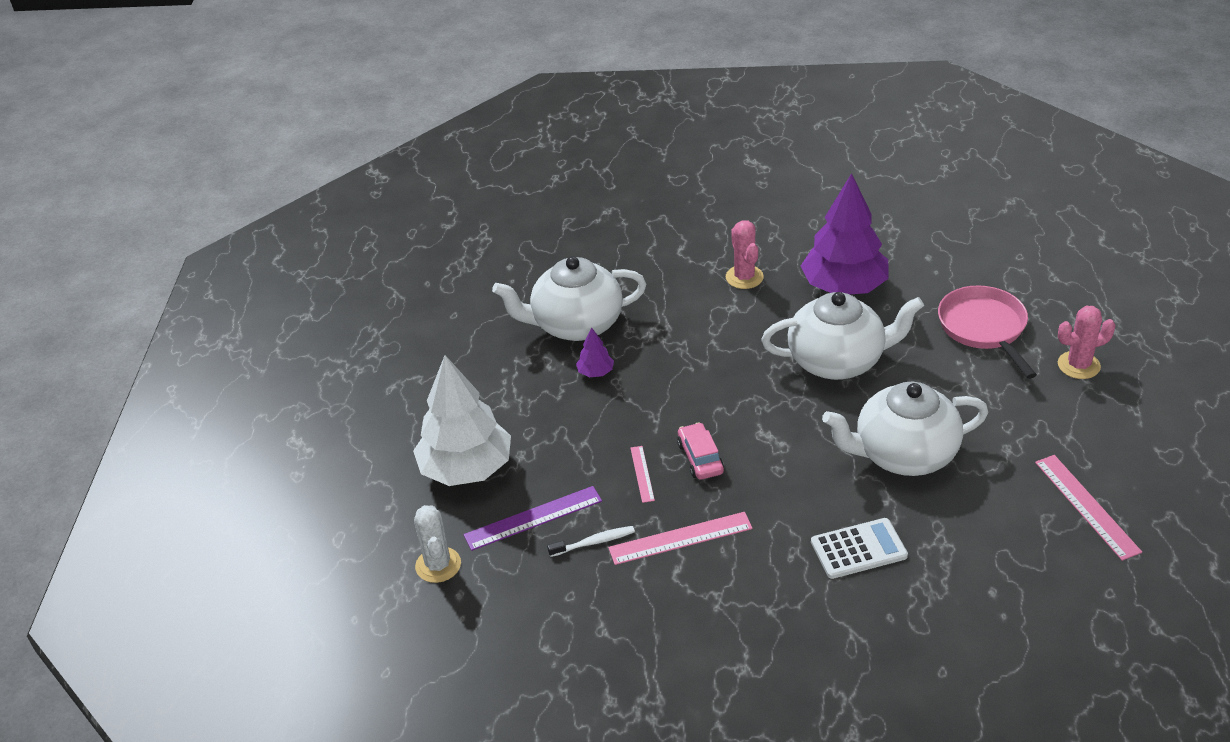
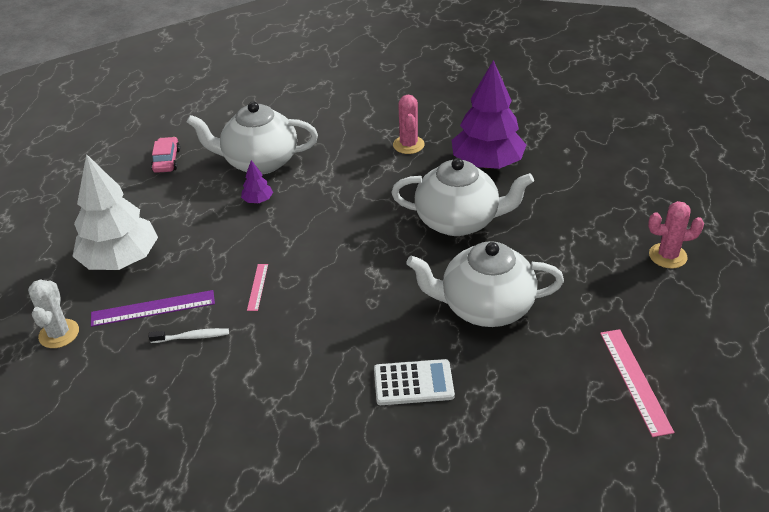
camera: 10 degrees right, 0 degrees up
(680, 538) = (265, 346): pink ruler -> none
(700, 458) = (311, 282): pink car -> pink car (166, 160)
(984, 328) = (594, 213): pink pan -> none

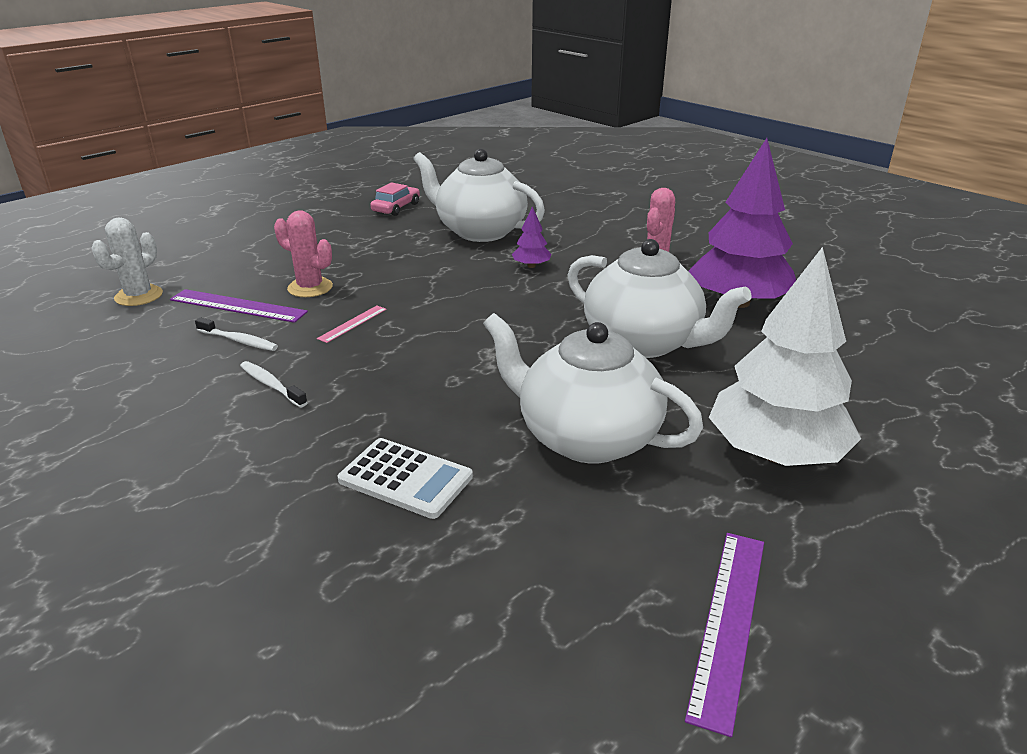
camera: 30 degrees right, 10 degrees down
(120, 259) = (262, 262): white tree -> white tree (775, 453)
(258, 200) = (441, 258): purple tree -> purple tree (531, 266)
(258, 360) = (271, 385): none -> white toothbrush
(634, 380) = (728, 622): pink ruler -> purple ruler
(667, 256) = (931, 483): pink cactus -> pink cactus (310, 288)

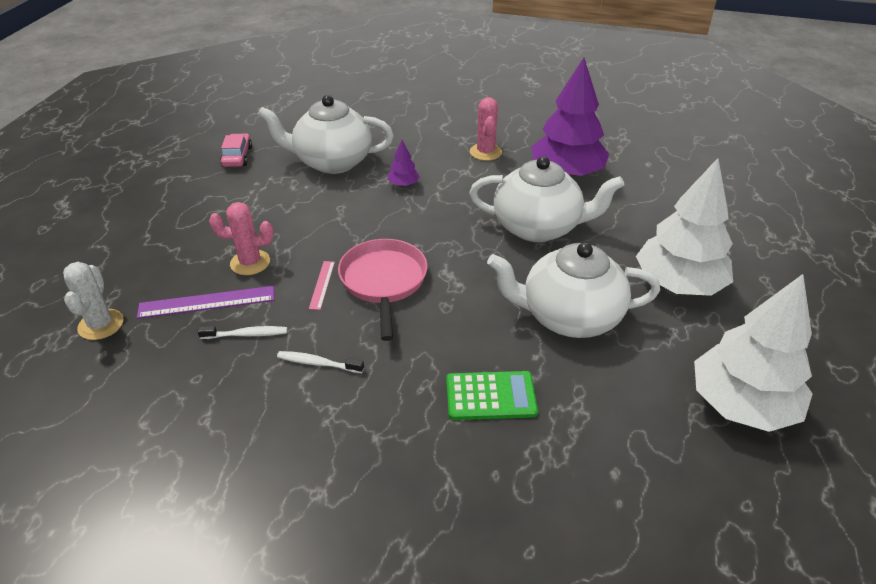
camera: 30 degrees left, 10 degrees up
(405, 478) = (490, 396): white calculator -> green calculator
(414, 340) = (383, 282): none -> pink pan
(728, 622) = (741, 405): purple ruler -> white tree

